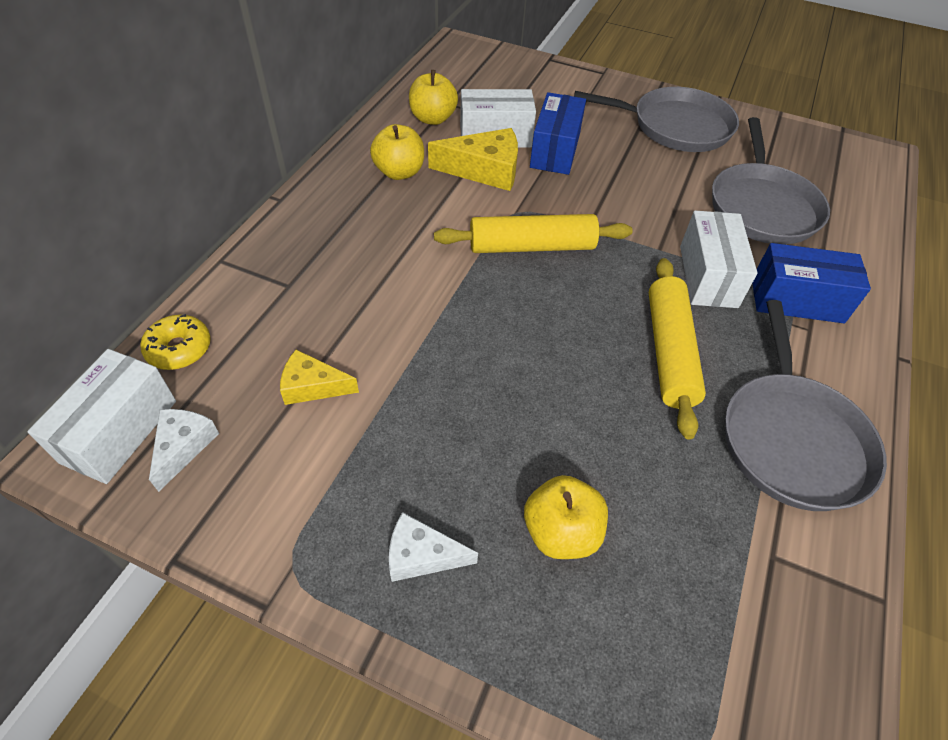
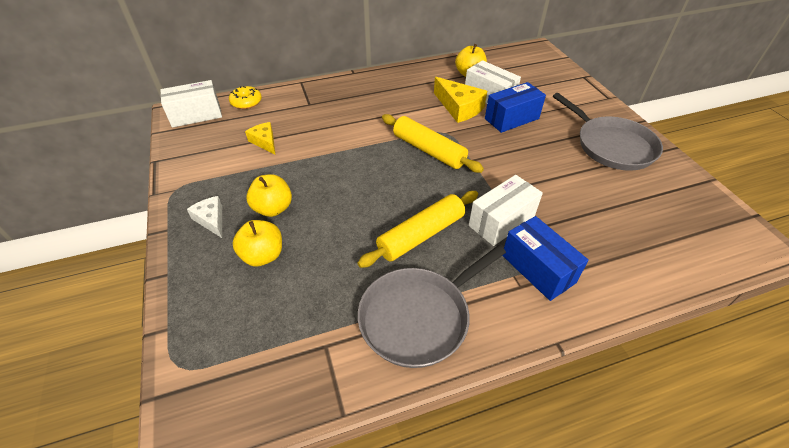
camera: 50 degrees right, 5 degrees down
(183, 446) = (203, 132): white cheese -> none
(399, 172) = (417, 88): yellow apple -> yellow apple (273, 208)
(762, 206) = (600, 214): grey pan -> none

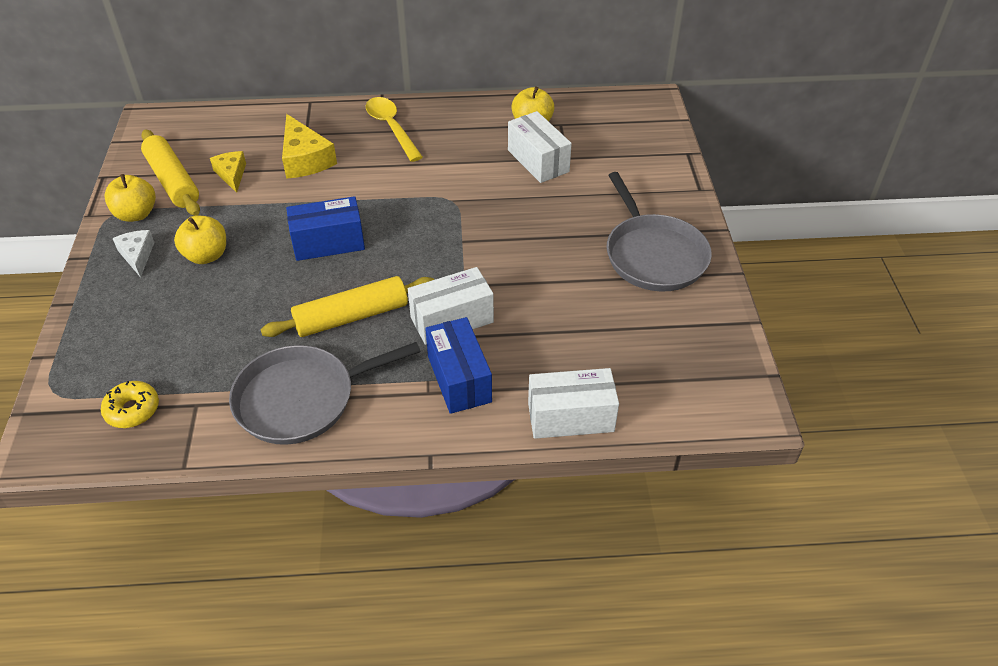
camera: 15 degrees right, 0 degrees up
(196, 115) = (168, 126): white box -> white box (570, 417)
(246, 102) = (232, 119): yellow donut -> yellow donut (132, 410)
(263, 255) = (174, 304): yellow apple -> yellow apple (136, 214)
(372, 91) = (391, 128): none -> yellow spoon
(428, 150) = (417, 219): yellow rolling pin -> yellow rolling pin (173, 181)
(459, 108) = (489, 170): yellow cheese -> yellow cheese (305, 159)
(511, 118) = (547, 196): blue box -> blue box (328, 243)

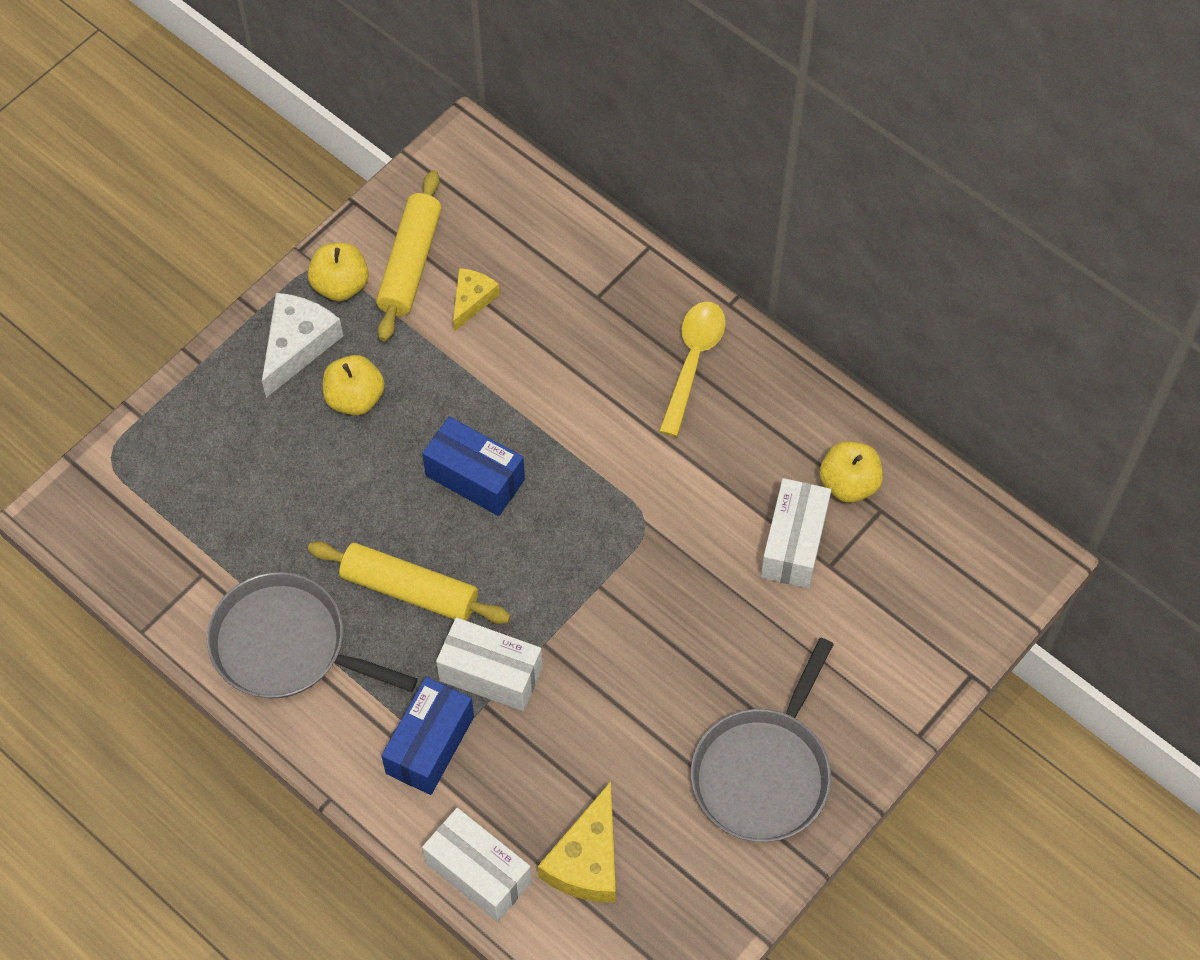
camera: 45 degrees right, 15 degrees up
(132, 410) = (152, 534): yellow donut -> none
(137, 255) = (297, 345): white cheese -> white cheese, size x1.62
(305, 159) = (561, 337): yellow cheese -> yellow cheese (587, 860)

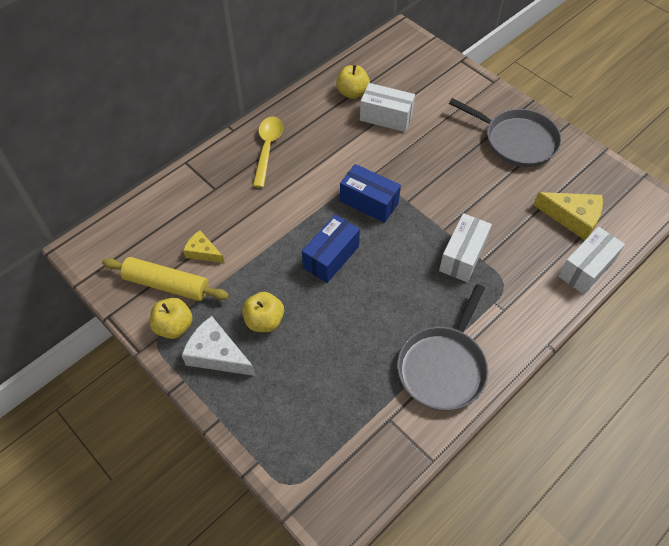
camera: 85 degrees left, 5 degrees down
(409, 590) = (406, 295): yellow rolling pin -> none
(430, 745) = (509, 289): blue box -> blue box (369, 202)
(693, 362) = (267, 149): yellow spoon -> yellow spoon turned 75 degrees clockwise

